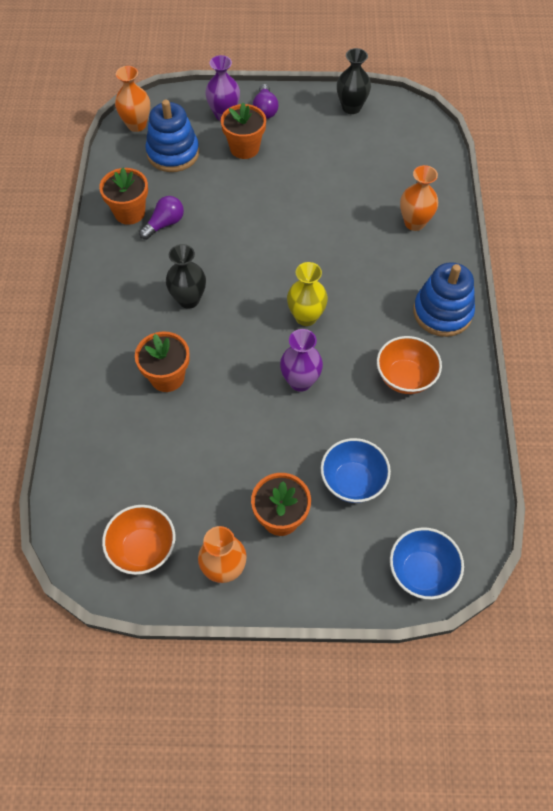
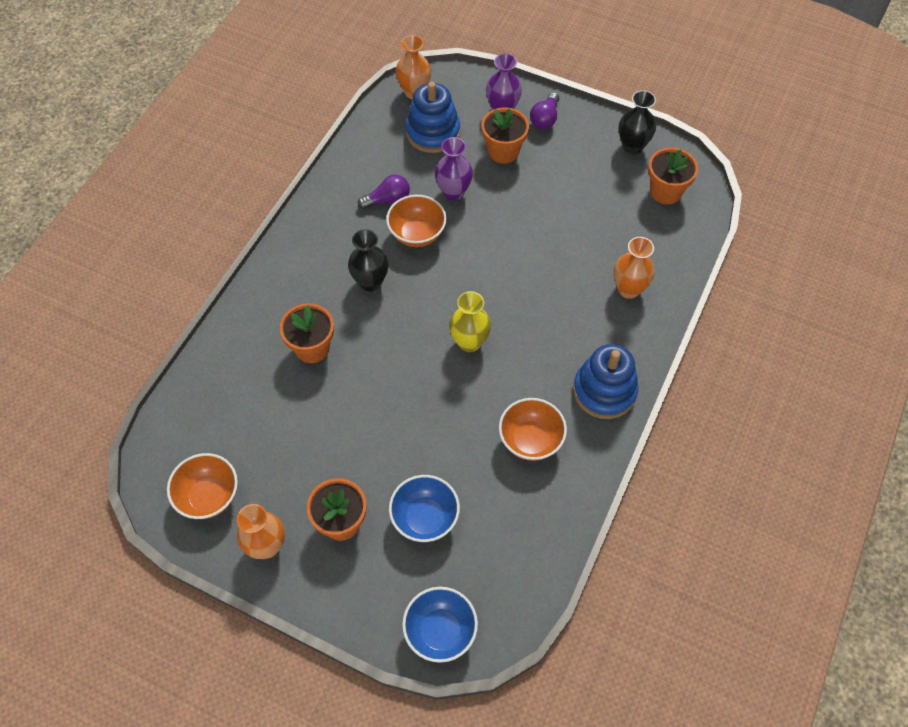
camera: 25 degrees right, 0 degrees up
(129, 212) = (362, 177): orange flower pot -> orange flower pot (665, 192)
(207, 243) = (417, 234): none -> orange bowl
(300, 381) = (429, 402): purple vase -> purple vase (453, 192)

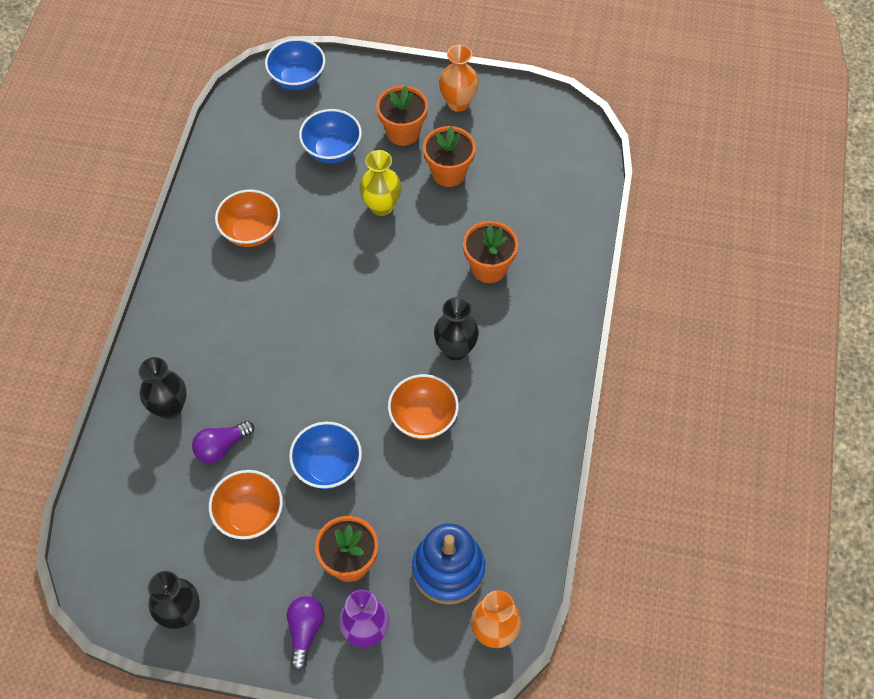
camera: 165 degrees right, 0 degrees up
(209, 496) = (524, 126): orange bowl -> orange bowl (249, 515)
(387, 200) = (472, 455): purple light bulb -> purple light bulb (222, 447)
(453, 192) = (397, 485): purple vase -> none
(469, 342) = (332, 310): yellow vase -> yellow vase (381, 206)
(504, 216) = (328, 466): none -> blue bowl
(604, 391) = (185, 292): blue stacking toy -> none
(628, 289) = (169, 408): orange vase -> black vase
(665, 192) = (133, 551): orange flower pot -> orange flower pot (448, 173)

